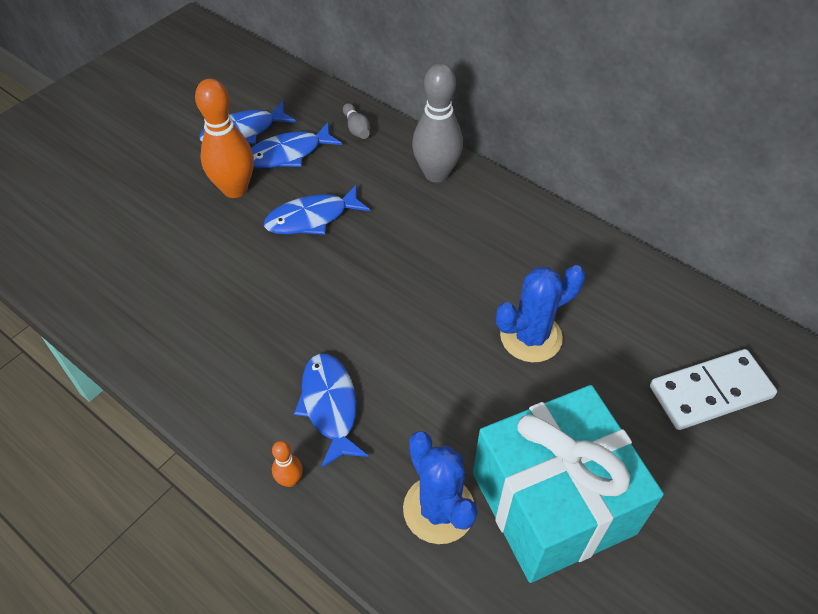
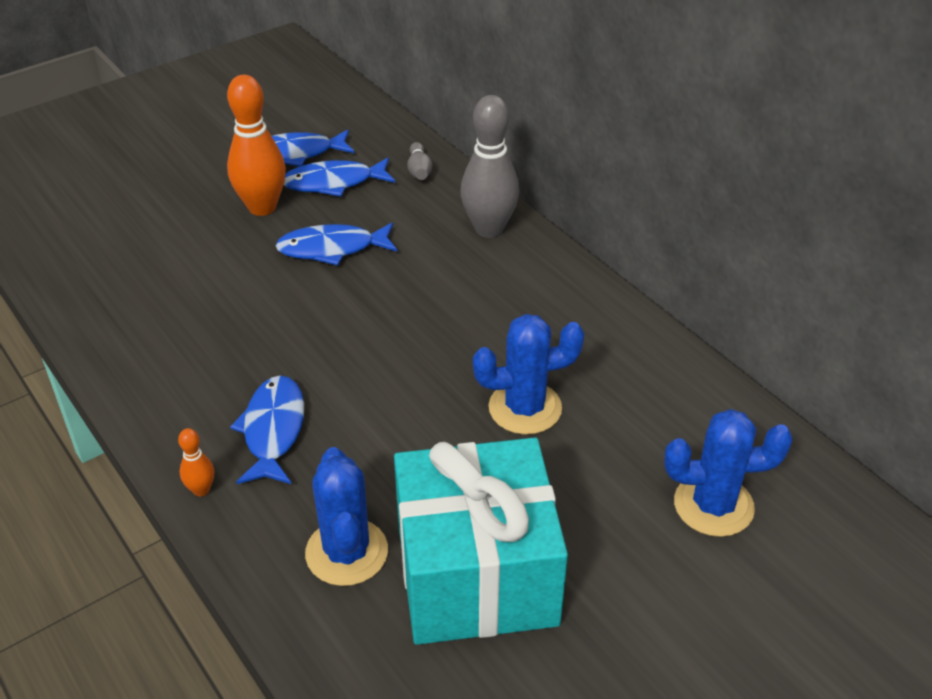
camera: 15 degrees right, 10 degrees down
(710, 392) = (713, 505): white domino -> blue cactus

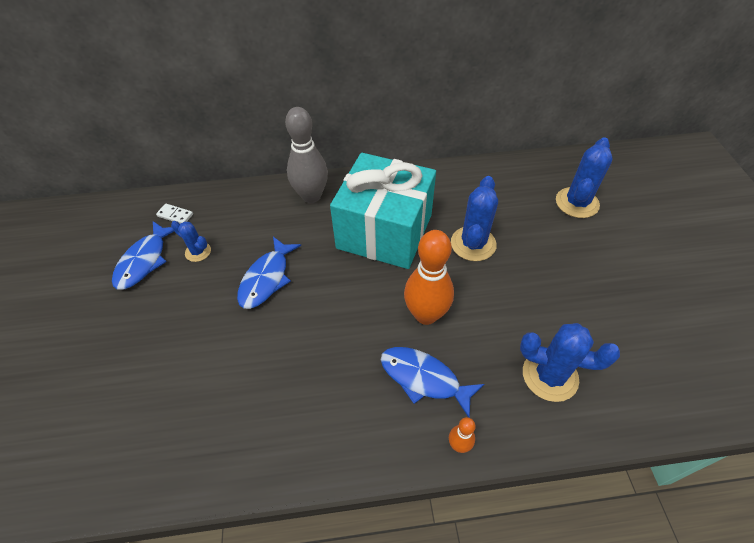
camera: 60 degrees left, 10 degrees up
(262, 207) = (187, 302): orange bowling pin -> orange bowling pin (426, 314)
(334, 183) = (198, 252): blue fish -> blue cactus
(373, 143) = (175, 215): none -> white domino
(419, 170) = (226, 204): grey bowling pin -> none
(476, 574) = (589, 317): turquoise gift -> turquoise gift (384, 231)

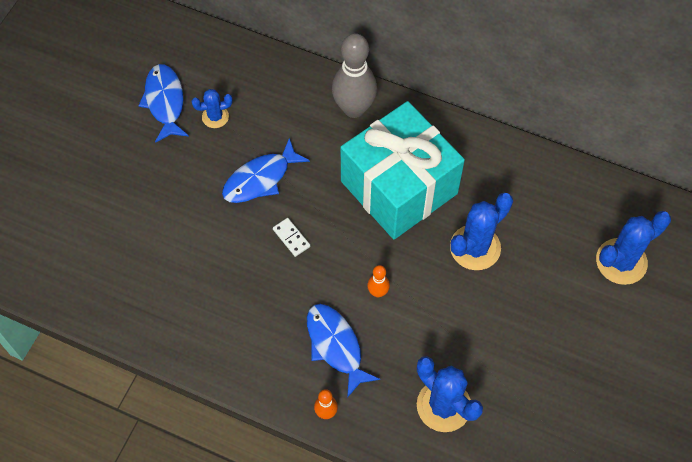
camera: 30 degrees right, 10 degrees up
(144, 261) = (165, 102): blue fish -> blue fish turned 120 degrees clockwise
(175, 215) = (214, 63): white domino -> white domino (291, 238)
(198, 252) = (215, 117): blue cactus -> blue cactus turned 75 degrees counterclockwise
(426, 314) = (378, 292): orange bowling pin -> orange bowling pin, size x0.46

